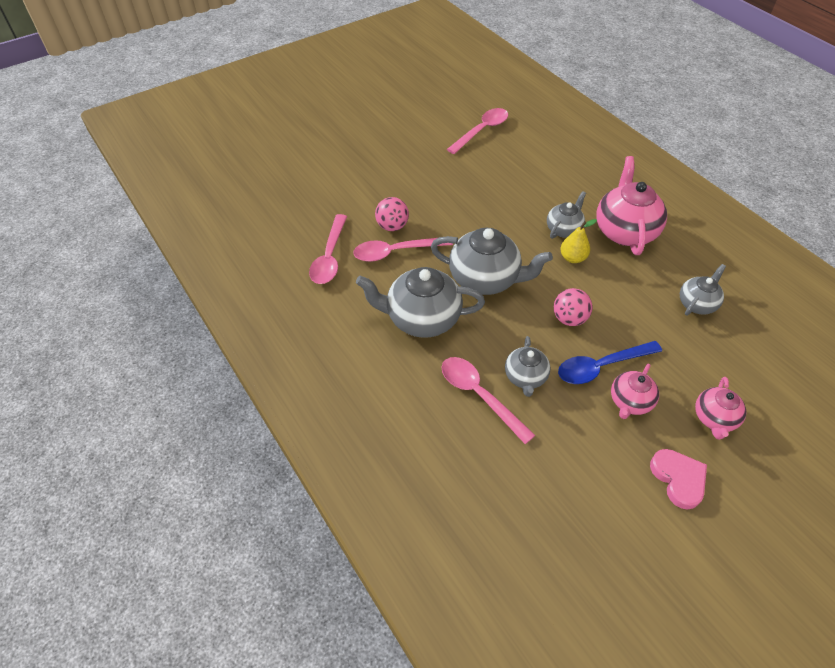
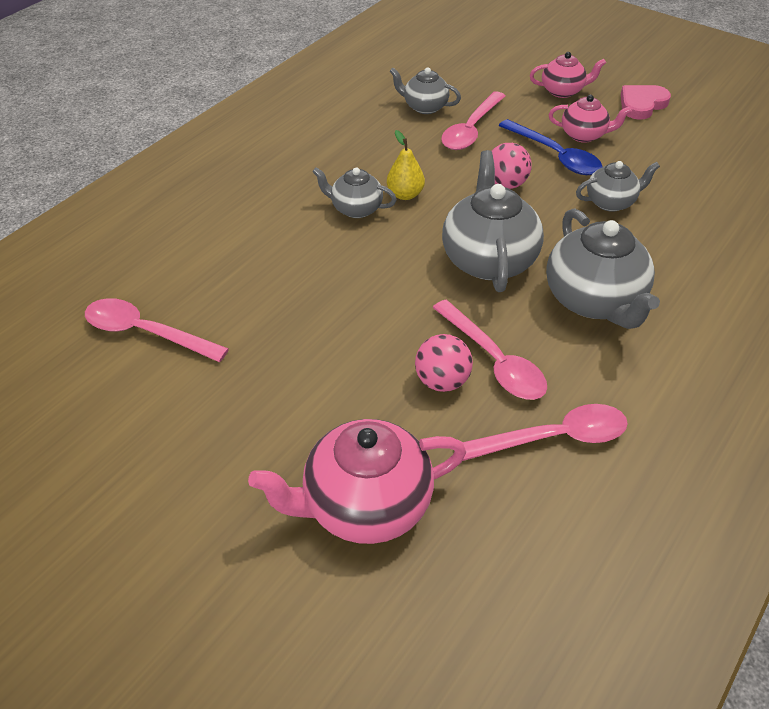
camera: 110 degrees left, 5 degrees down
(479, 395) = (662, 230): pink spoon -> pink spoon (471, 130)
(624, 231) = (333, 161): pink teapot -> pink teapot (365, 505)

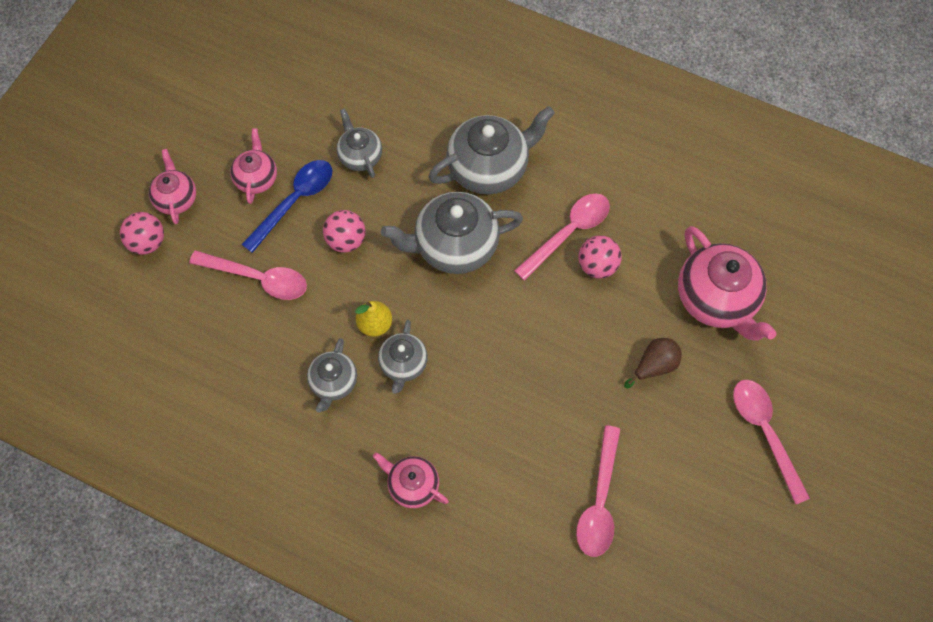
camera: 100 degrees left, 20 degrees up
(228, 202) = (412, 485): none -> pink teapot
(288, 414) = (654, 366): none -> brown pear
(424, 107) = (219, 328): grey teapot -> grey teapot (333, 382)
(518, 75) = (148, 242): none -> pink ball
(554, 438) = (630, 190): pink spoon -> pink spoon (764, 432)
(642, 104) = (196, 129): pink heart -> none

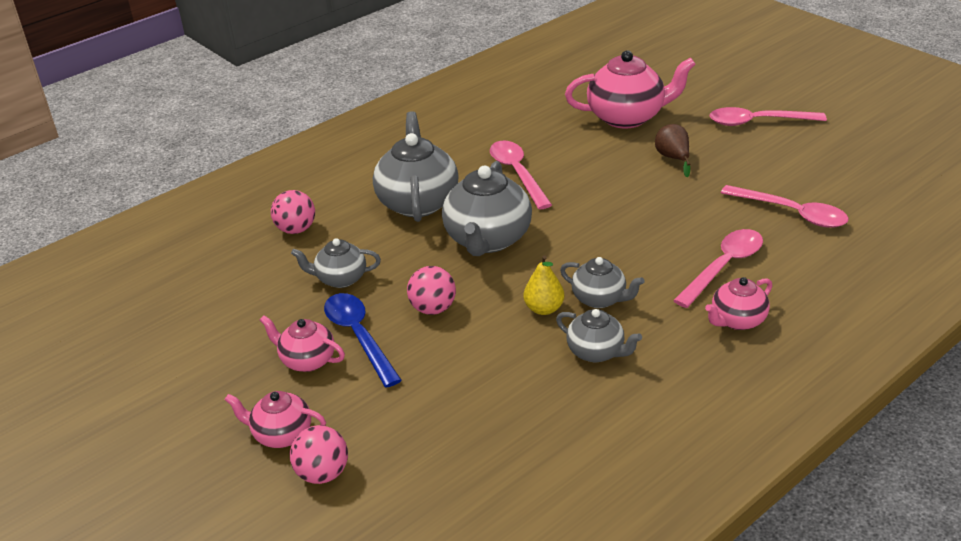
camera: 65 degrees left, 30 degrees down
(258, 278) = (436, 384): pink spoon -> pink spoon (724, 266)
(597, 265) = (560, 166): pink ball -> pink ball (296, 229)

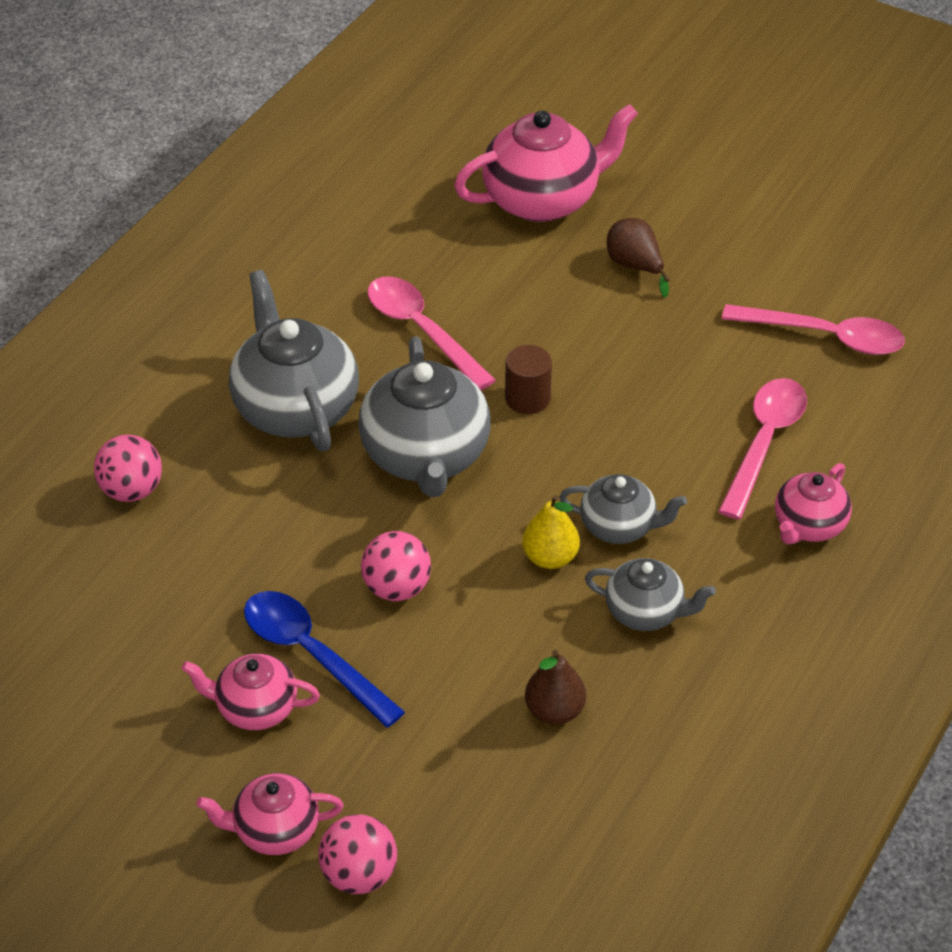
camera: 20 degrees left, 10 degrees up
(340, 279) = (240, 564): grey teapot -> none
(505, 400) = (554, 710): none -> brown pear
(569, 218) = (527, 398): none -> brown cylinder
(757, 122) = (730, 181): pink spoon -> none

